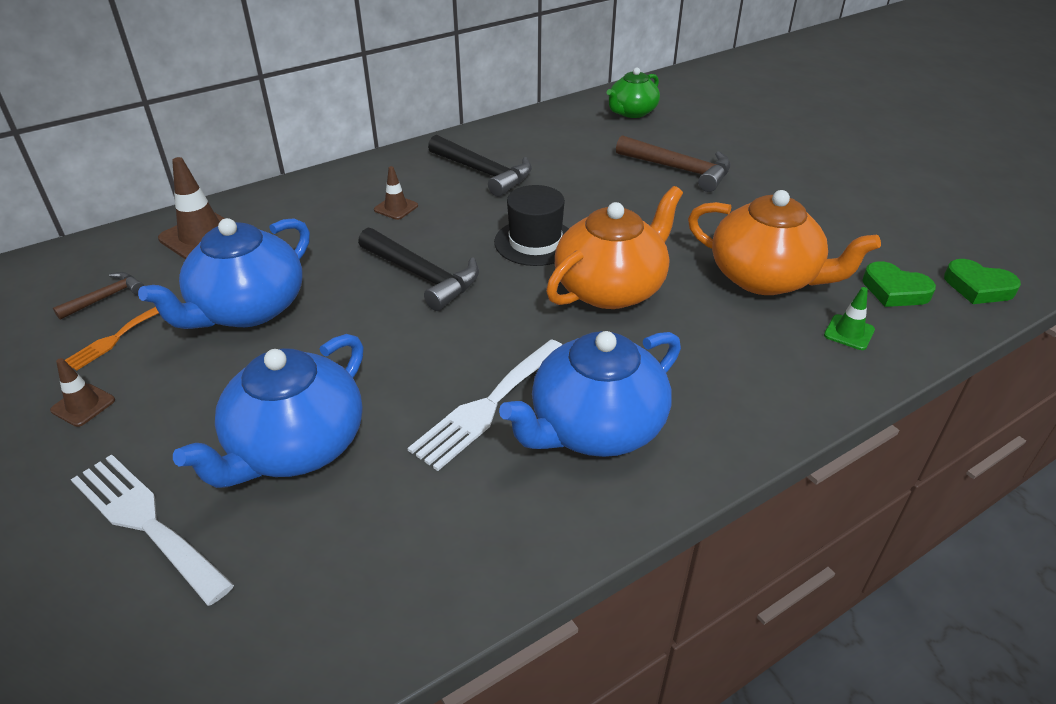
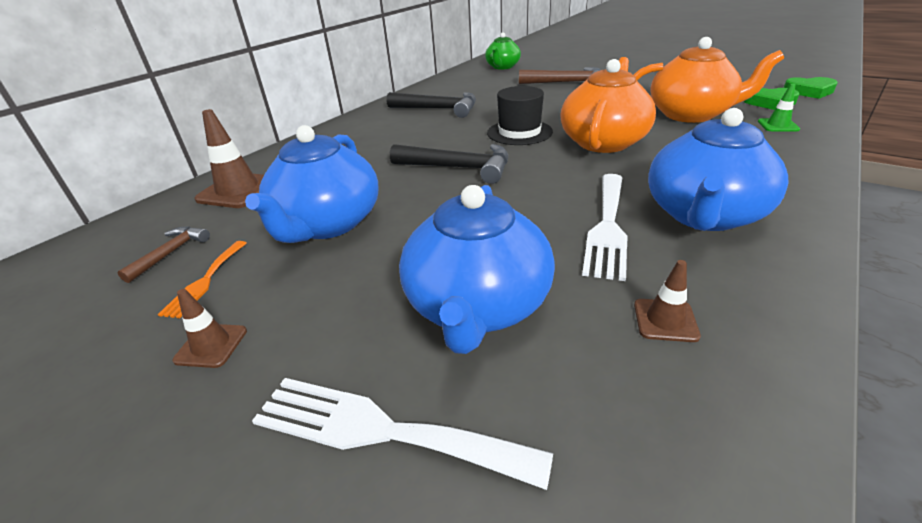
camera: 20 degrees left, 5 degrees down
(396, 208) = (393, 138): brown traffic cone -> brown traffic cone (665, 320)

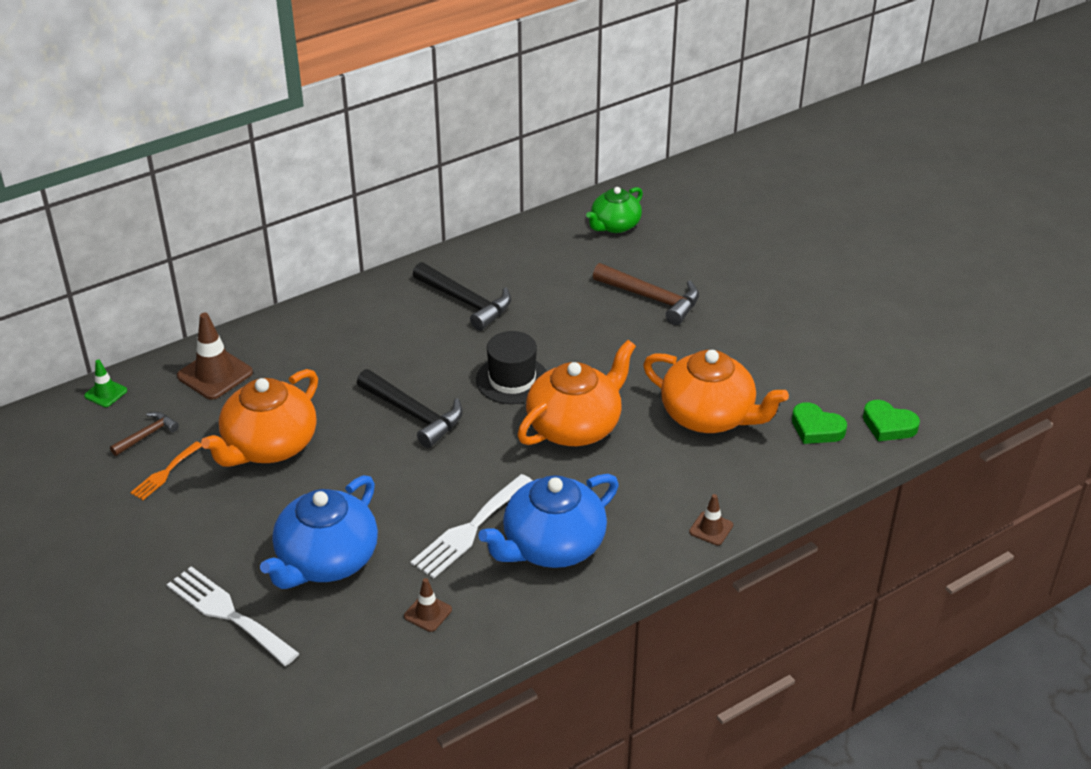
camera: 20 degrees right, 5 degrees up
(211, 345) = (157, 528): brown traffic cone -> brown traffic cone (711, 528)
(327, 224) = (269, 446): blue teapot -> orange teapot
(778, 125) = (766, 467): green traffic cone -> green traffic cone (106, 393)

